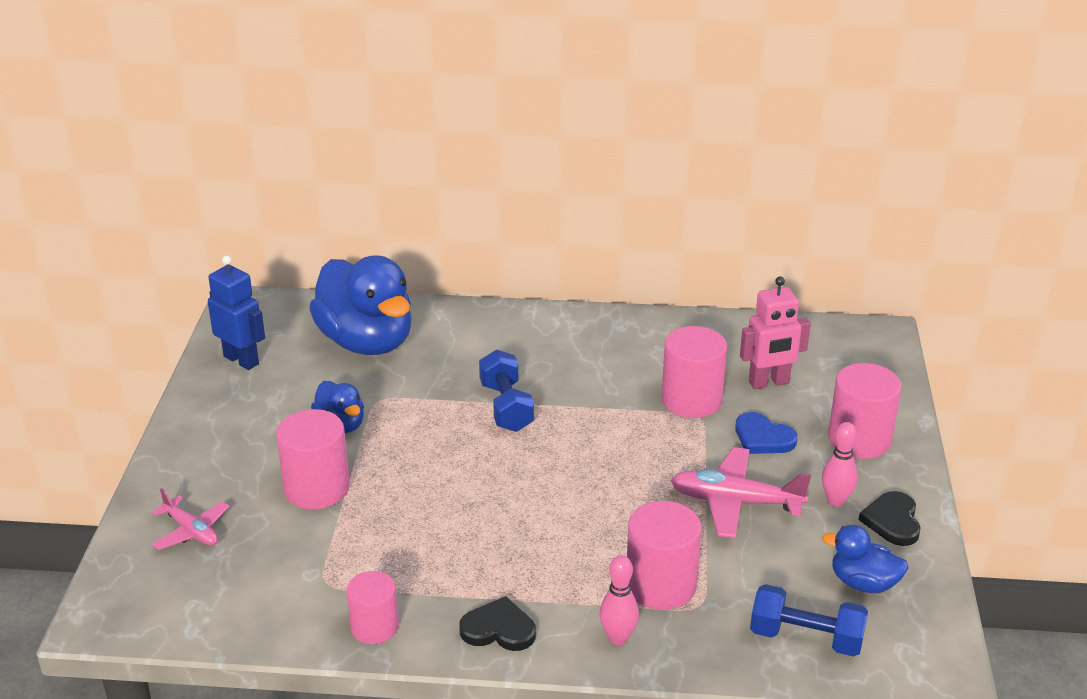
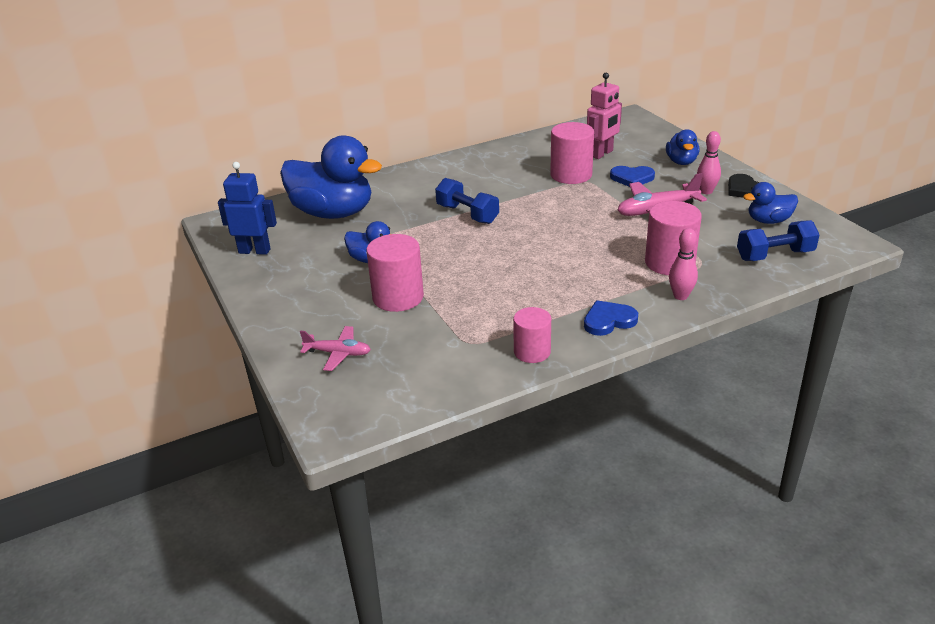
camera: 30 degrees left, 0 degrees up
(498, 629) = (608, 320): black heart -> blue heart
(859, 439) = (681, 162): pink cylinder -> blue duck

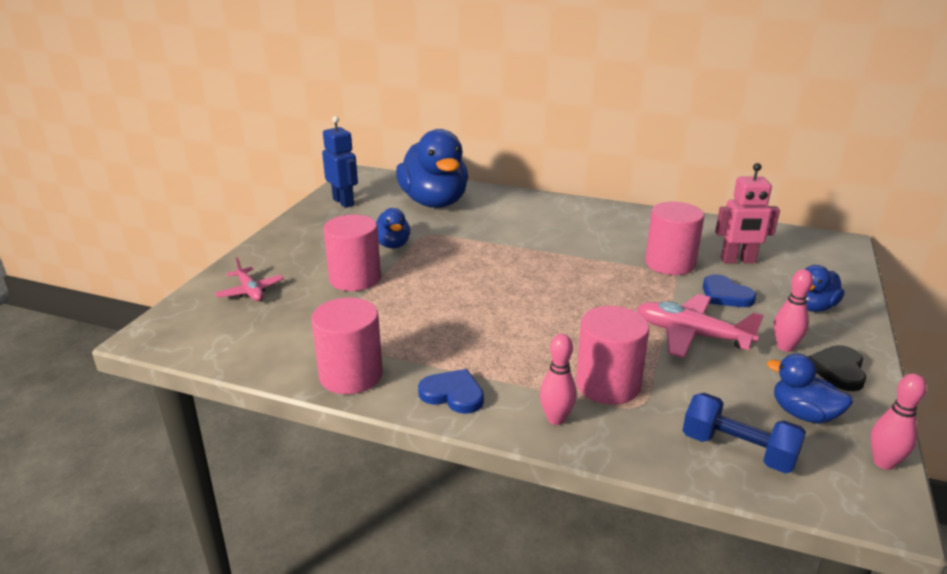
camera: 45 degrees right, 5 degrees down
(467, 214) = (520, 249): blue dumbbell -> none
(532, 352) = (351, 375): pink cylinder -> pink cylinder, size x1.53
(828, 223) = (883, 463): none -> pink bowling pin

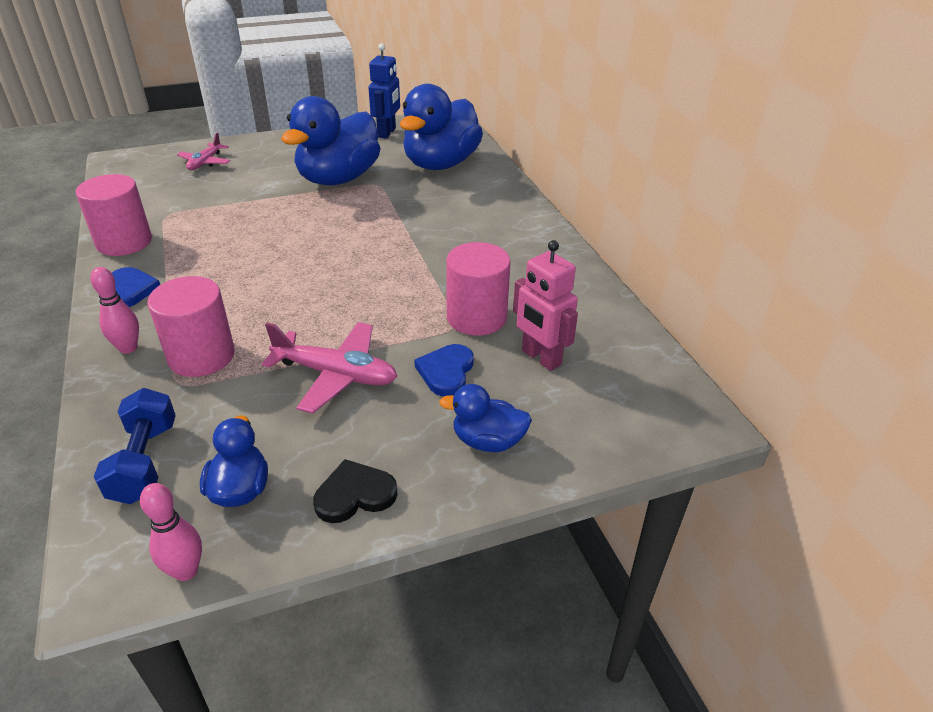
camera: 50 degrees right, 10 degrees up
(355, 279) = (264, 188): pink cylinder -> none
(392, 245) = (338, 179): blue duck -> blue duck, size x2.05
(691, 335) = (336, 375): pink plane -> pink plane turned 120 degrees clockwise
(785, 347) = (370, 443): pink bowling pin -> none

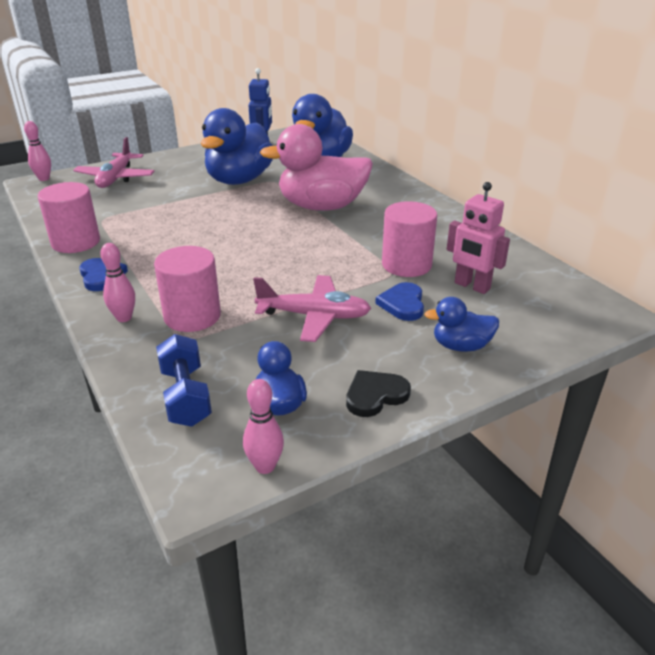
camera: 10 degrees left, 5 degrees down
(130, 156) = (44, 179): none -> pink bowling pin
(205, 162) = (116, 178): pink plane -> pink plane, size x1.61
(415, 225) = (322, 207): none -> pink duck

